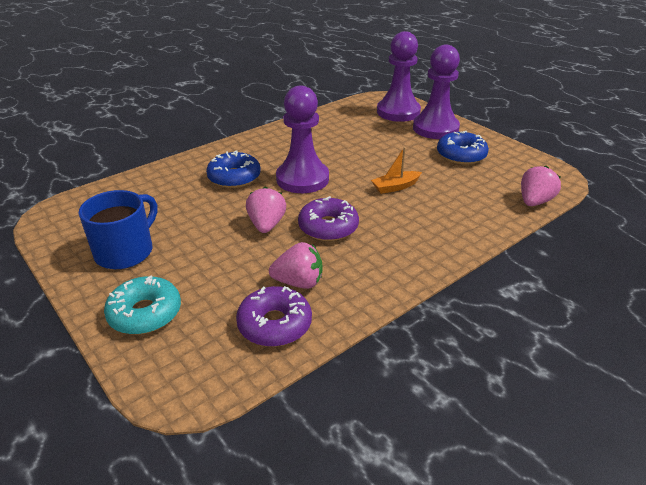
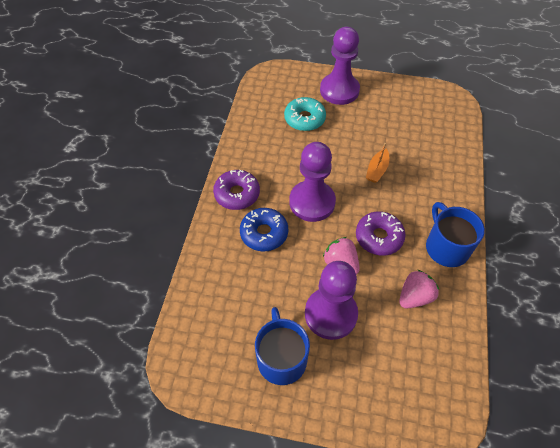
camera: 40 degrees left, 20 degrees up
(145, 313) = (361, 394): turquoise donut -> turquoise donut (304, 119)
(274, 324) = (438, 339): purple donut -> purple donut (237, 194)
(387, 268) = (446, 247): none -> blue mug
(398, 112) = (296, 85): purple pawn -> purple pawn (330, 314)
(461, 155) = (382, 111): blue donut -> none
(534, 201) = (462, 131): pink strawberry -> none

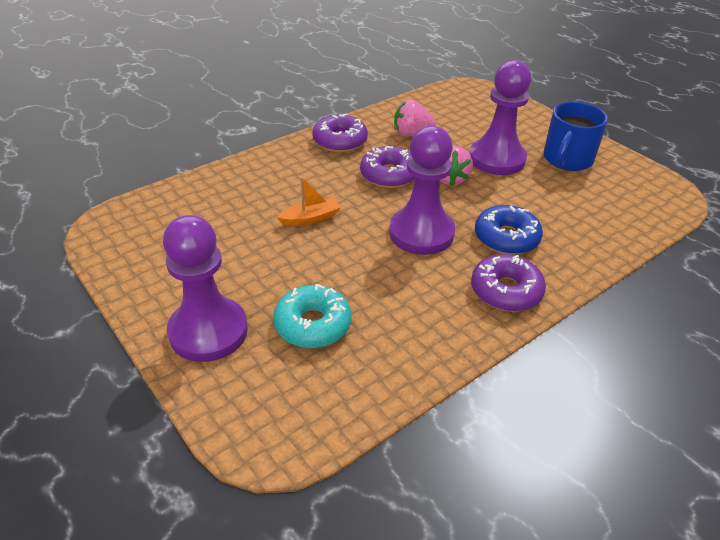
camera: 140 degrees left, 15 degrees down
(446, 247) = (340, 141): blue mug -> purple donut

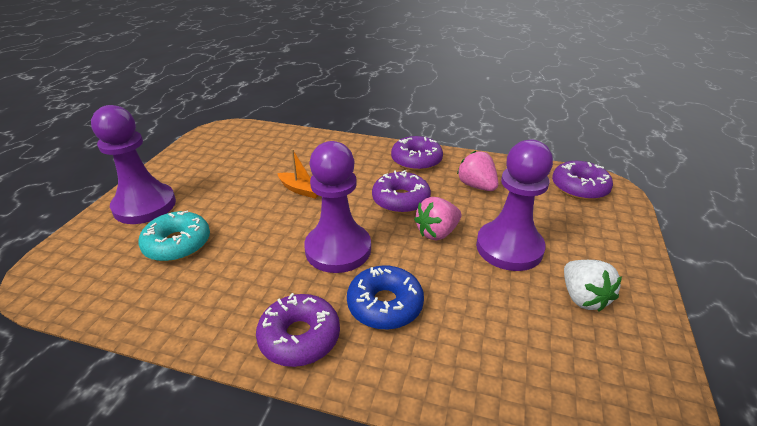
camera: 55 degrees right, 5 degrees down
(462, 98) = (579, 187): none -> purple donut
(567, 159) = (583, 297): blue mug -> white strawberry

